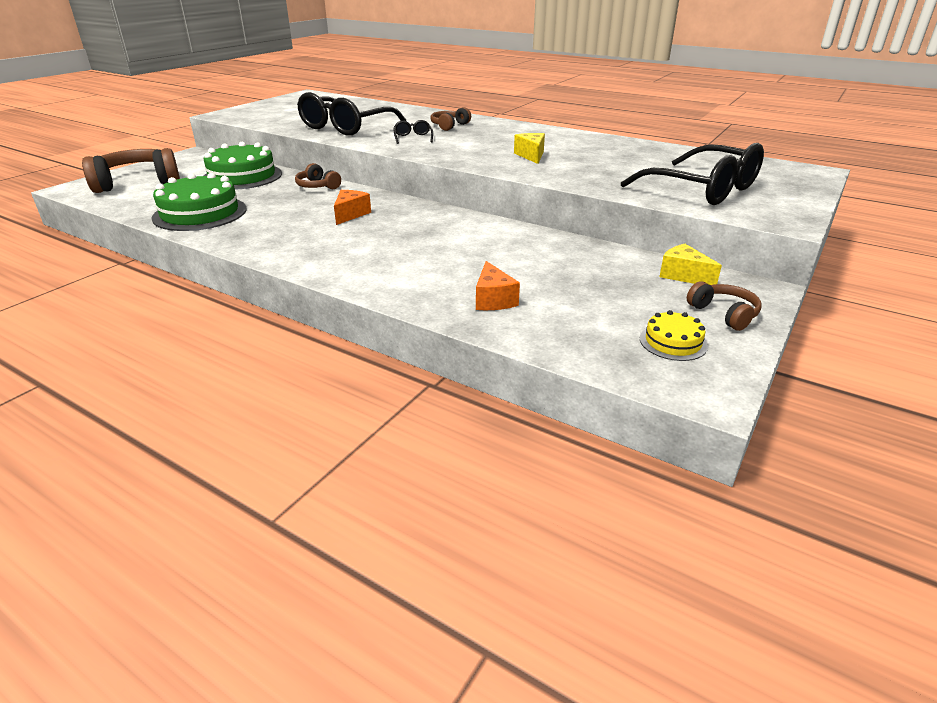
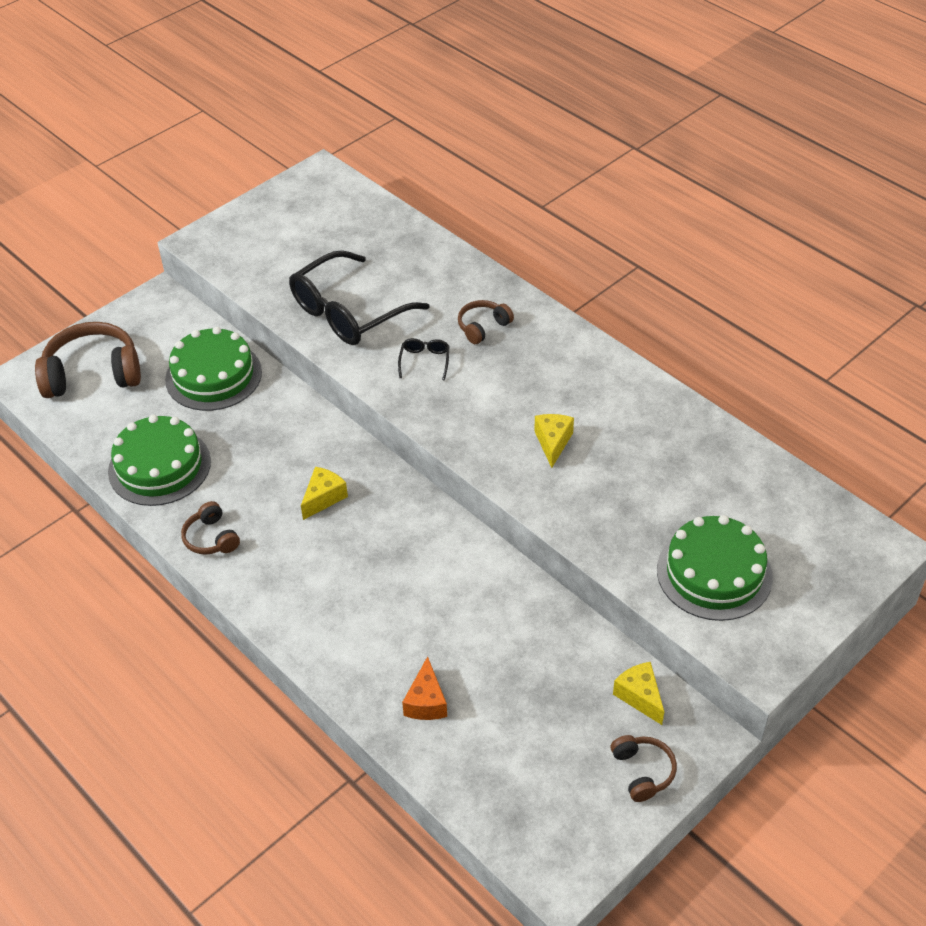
camera: 15 degrees right, 15 degrees up
(317, 186) = (299, 418): brown headphones -> brown headphones (211, 538)
(350, 214) = (323, 498): orange cheese -> yellow cheese
(673, 342) = (568, 805): yellow cake -> none
(703, 189) = (714, 573): black glasses -> green cake

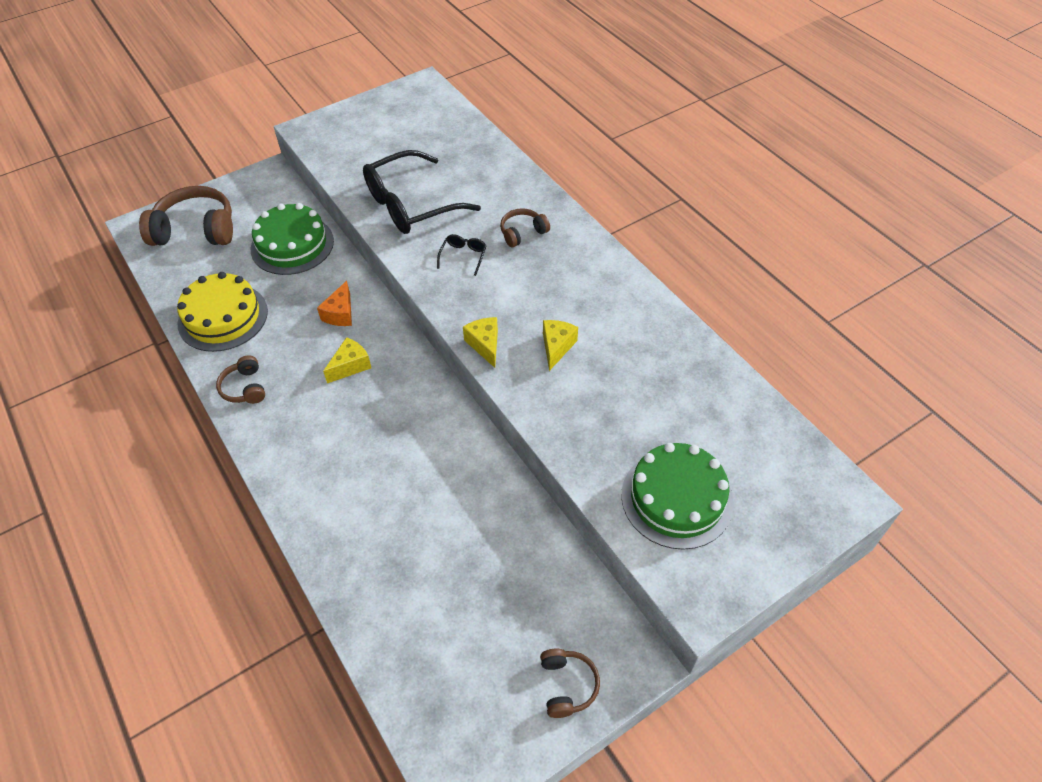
camera: 10 degrees right, 5 degrees up
(159, 466) = (223, 317): green cake -> yellow cake
(426, 702) = (384, 575): orange cheese -> orange cheese (340, 314)
(640, 696) = (583, 606): yellow cheese -> yellow cheese (485, 345)

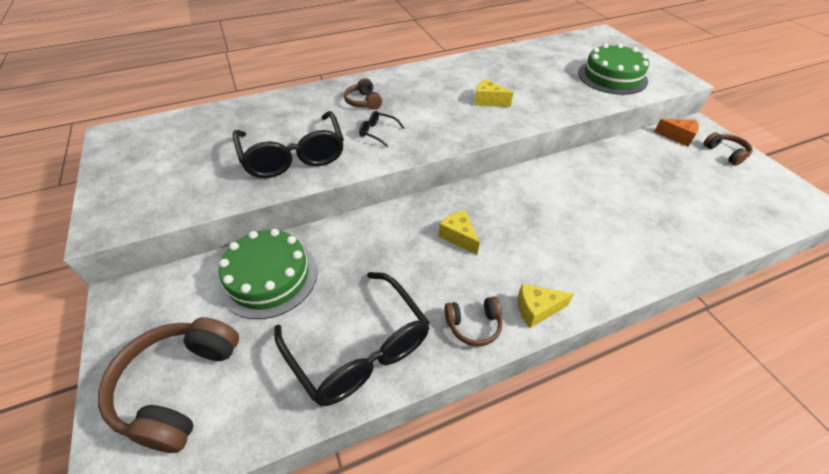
camera: 80 degrees left, 5 degrees down
(223, 317) = (360, 349): yellow cake -> black glasses
(340, 314) = (389, 241): orange cheese -> orange cheese (677, 137)
(485, 345) = (481, 131): yellow cheese -> yellow cheese (537, 310)
(567, 685) = (725, 153): brown headphones -> brown headphones turned 60 degrees clockwise

